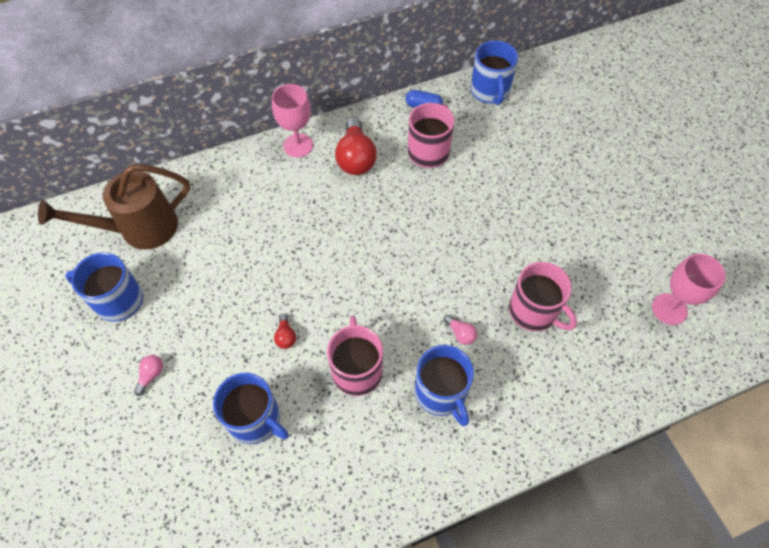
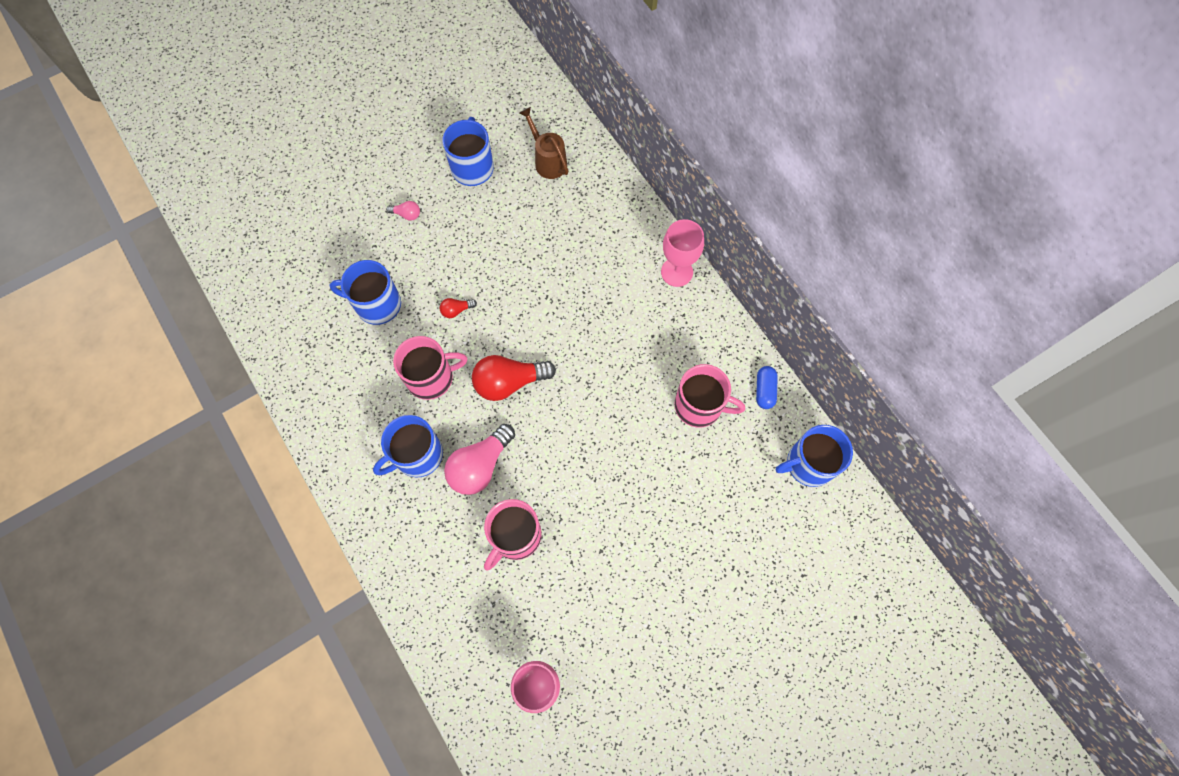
camera: 80 degrees right, 10 degrees up
(139, 229) = (548, 161): brown watering can -> brown watering can, size x0.61
(255, 419) = (377, 304): blue mug -> blue mug turned 75 degrees clockwise
(356, 158) = (673, 332): red light bulb -> red light bulb (509, 382)
(460, 334) = (480, 466): pink light bulb -> pink light bulb, size x2.17

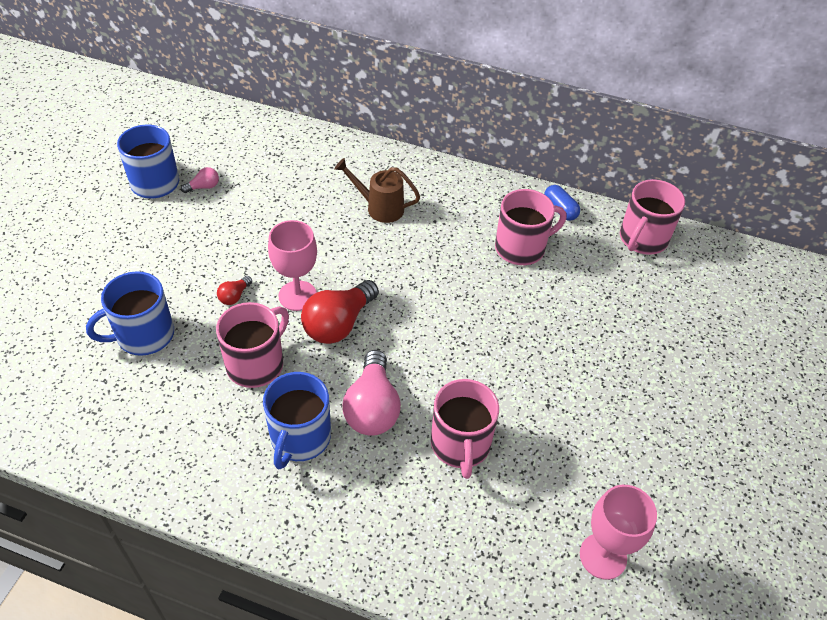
camera: 40 degrees left, 20 degrees down
(407, 214) = (115, 248): pink light bulb -> pink light bulb (204, 187)
(548, 161) = (225, 146): brown watering can -> brown watering can (379, 208)
(677, 272) = (412, 168): pink goblet -> pink goblet (297, 296)
(809, 464) = (642, 239): blue mug -> pink mug

